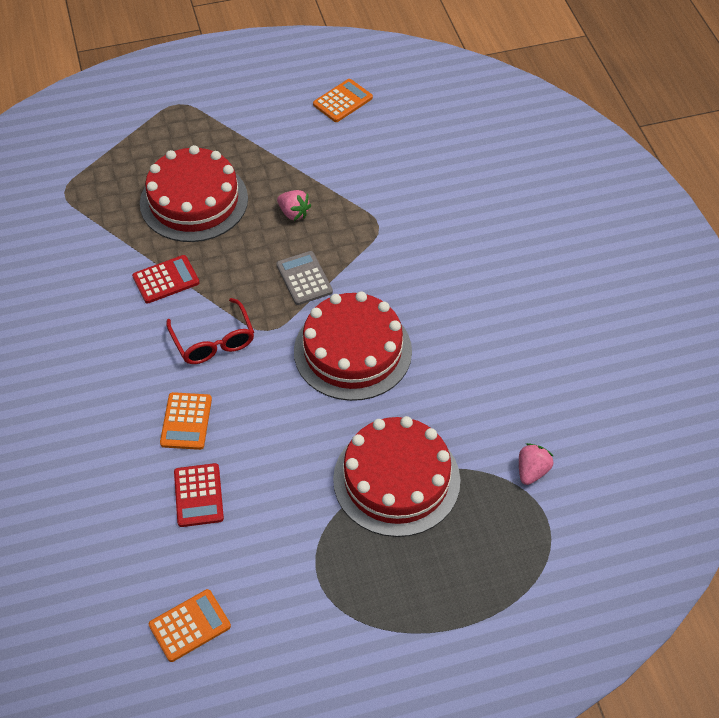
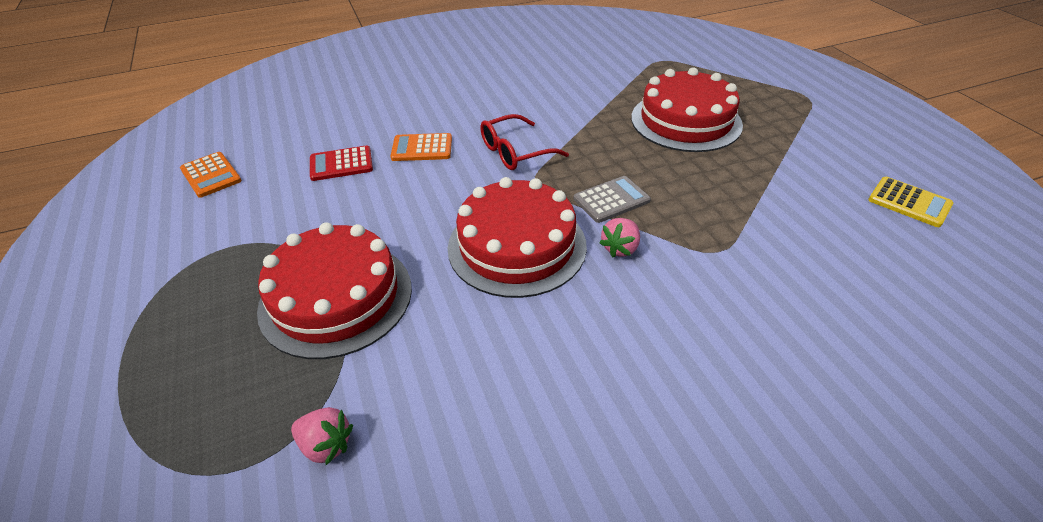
camera: 85 degrees right, 10 degrees down
(166, 280) = (581, 118): red calculator -> none
(293, 213) = (702, 183): pink strawberry -> pink strawberry (620, 248)
(342, 101) = (909, 202): orange calculator -> yellow calculator

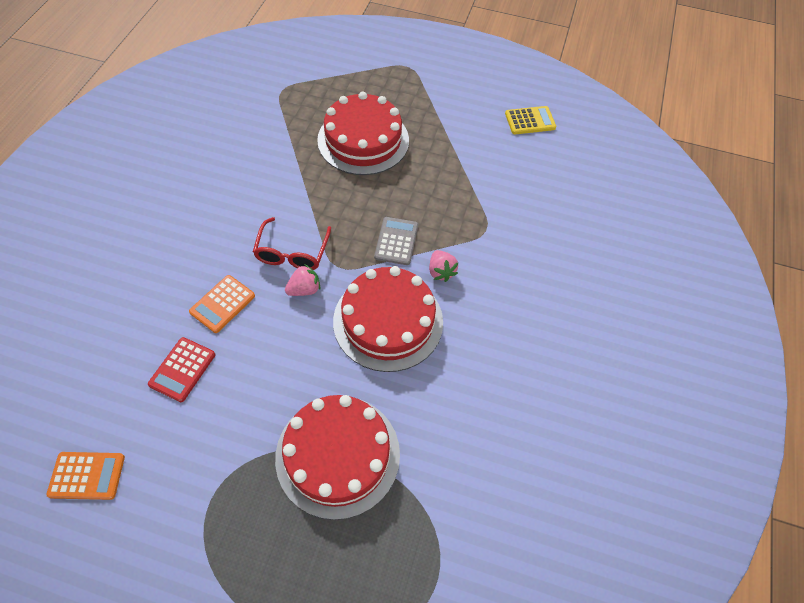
camera: 55 degrees left, 15 degrees up
(326, 445) = (457, 524): pink strawberry -> pink strawberry (304, 289)

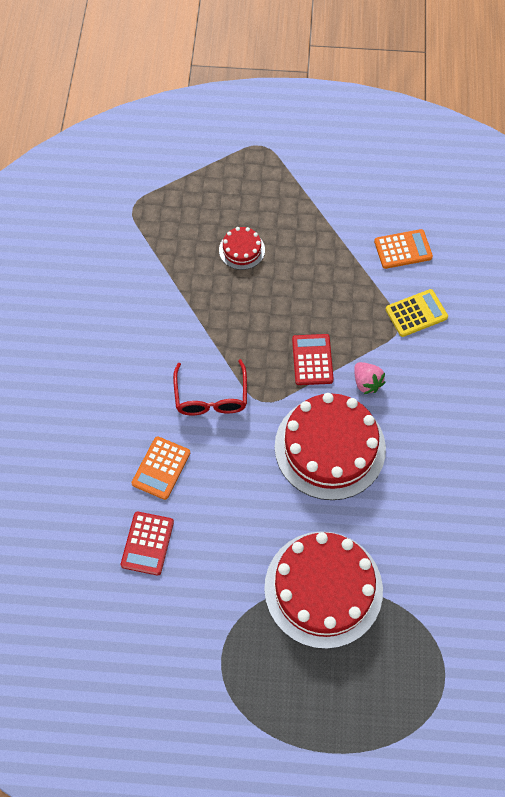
camera: 10 degrees left, 5 degrees up
(87, 476) = (98, 664): orange calculator -> orange calculator (403, 249)
(304, 289) = (237, 433): pink strawberry -> none
(363, 140) = (242, 250): red cake -> red cake, size x0.46
(396, 241) = (312, 360): grey calculator -> red calculator
(530, 121) = (412, 186): yellow calculator -> yellow calculator (416, 313)

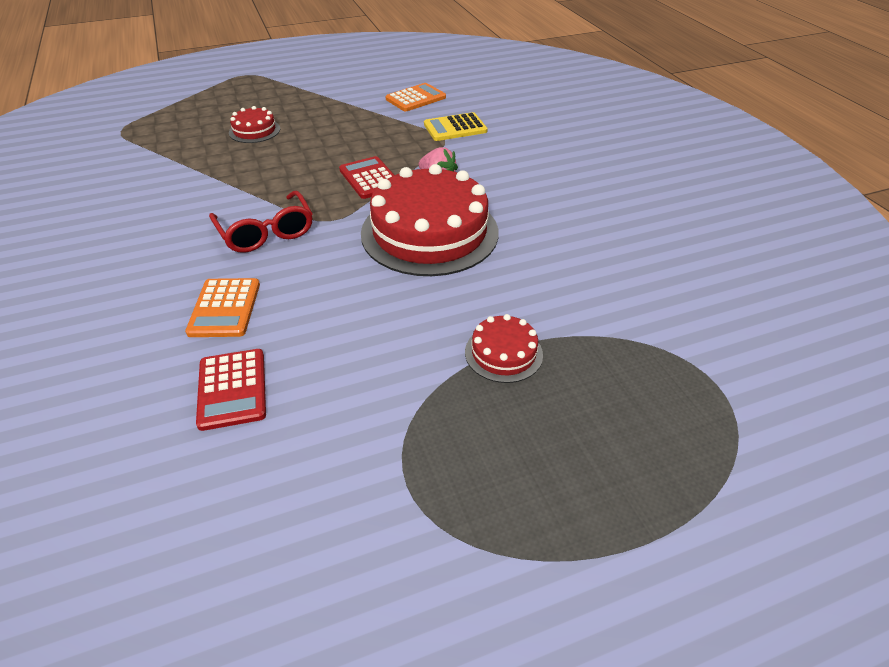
camera: 25 degrees left, 20 degrees down
(323, 589) = (503, 353): red cake -> red cake, size x0.46
(416, 313) = (455, 128): yellow calculator -> yellow calculator turned 150 degrees counterclockwise

